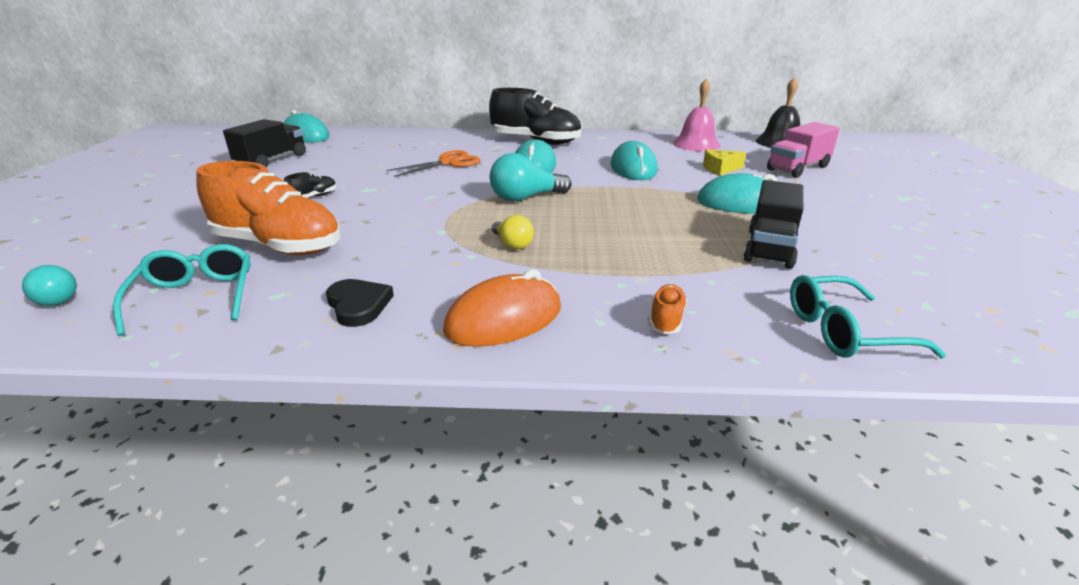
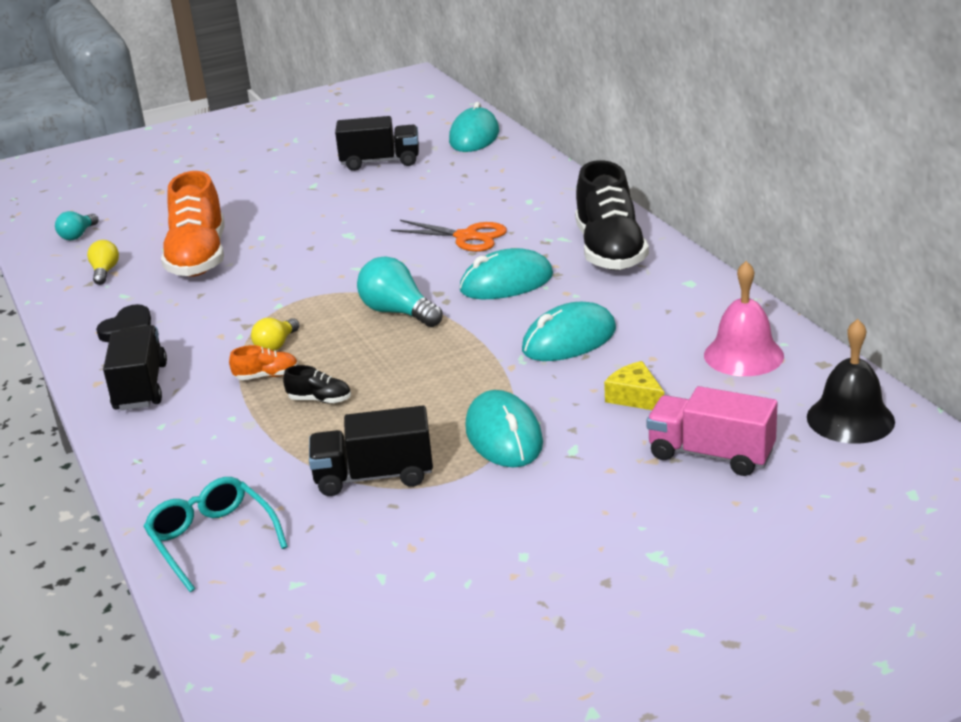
camera: 65 degrees right, 0 degrees up
(196, 297) = (105, 272): turquoise glasses -> yellow light bulb
(313, 197) = (306, 223): black shoe -> black shoe (320, 400)
(504, 319) = (140, 387): orange mouse -> black truck
(666, 319) = (181, 452): orange shoe -> orange shoe (266, 376)

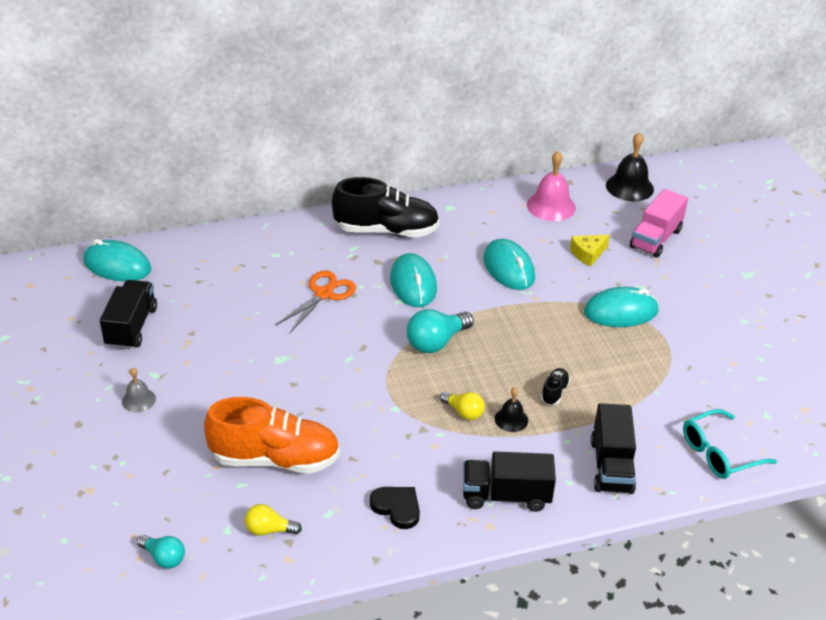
camera: 85 degrees left, 10 degrees up
(266, 376) = (511, 419): orange shoe -> black bell
(276, 186) = (138, 400): none -> grey bell
(374, 476) = (657, 372): black truck -> black truck (611, 466)

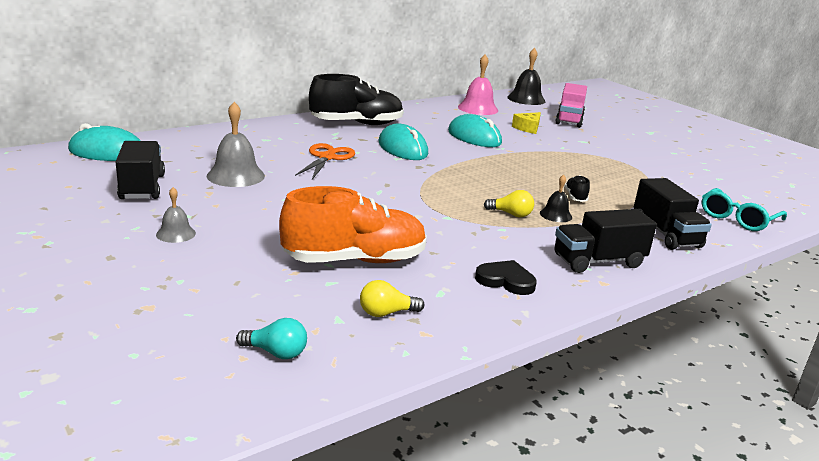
camera: 20 degrees left, 15 degrees down
(221, 317) = (236, 175): none -> grey bell
(436, 342) = (450, 177): turquoise light bulb -> none
(621, 312) = (582, 153): turquoise mouse -> none

